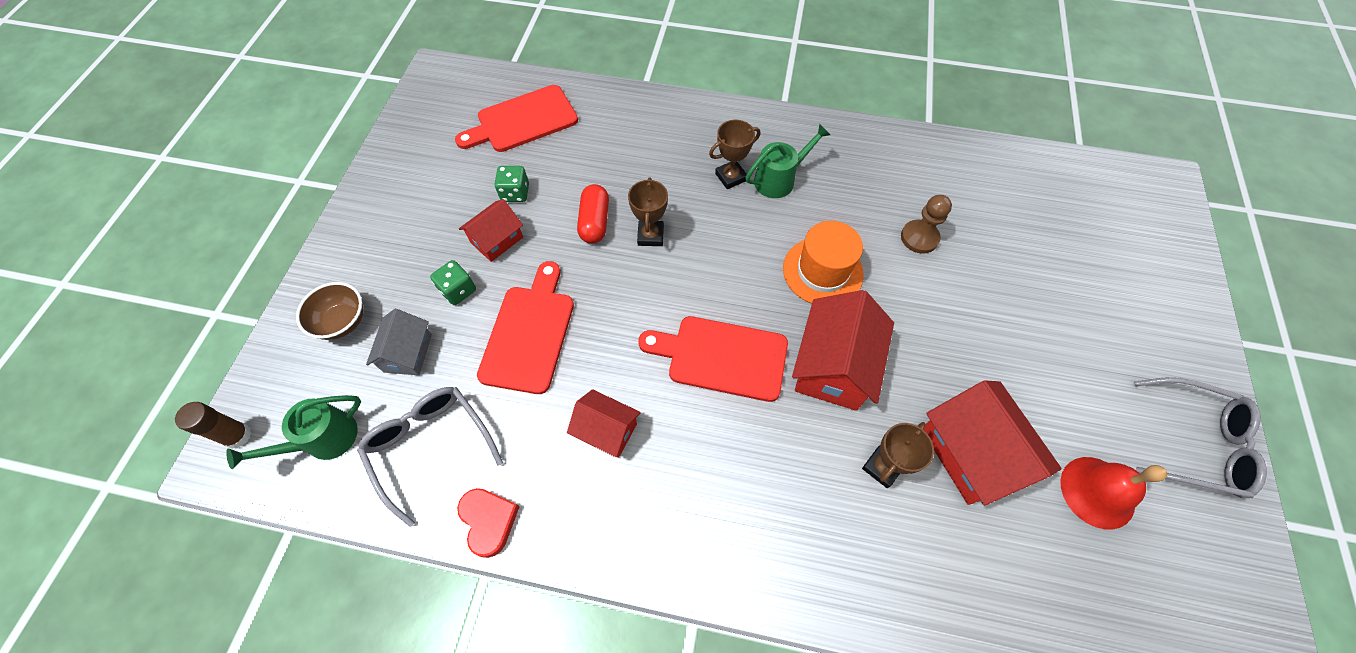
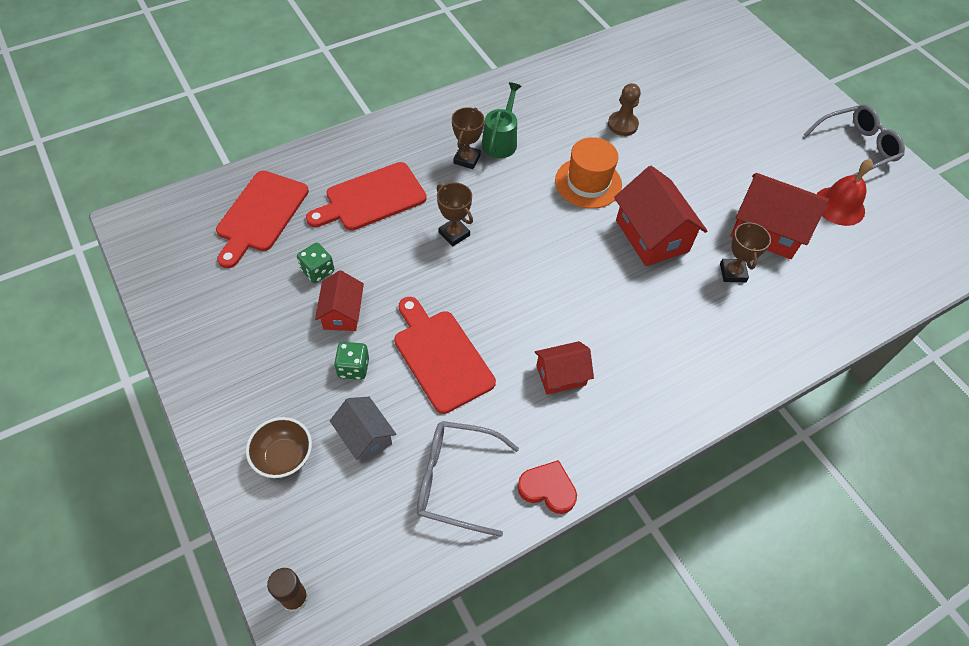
camera: 45 degrees left, 5 degrees down
(324, 439) = (370, 541): green watering can -> none
(595, 222) = (403, 251): red capsule -> none
(721, 357) = (583, 278): red cutting board -> red cutting board (371, 198)

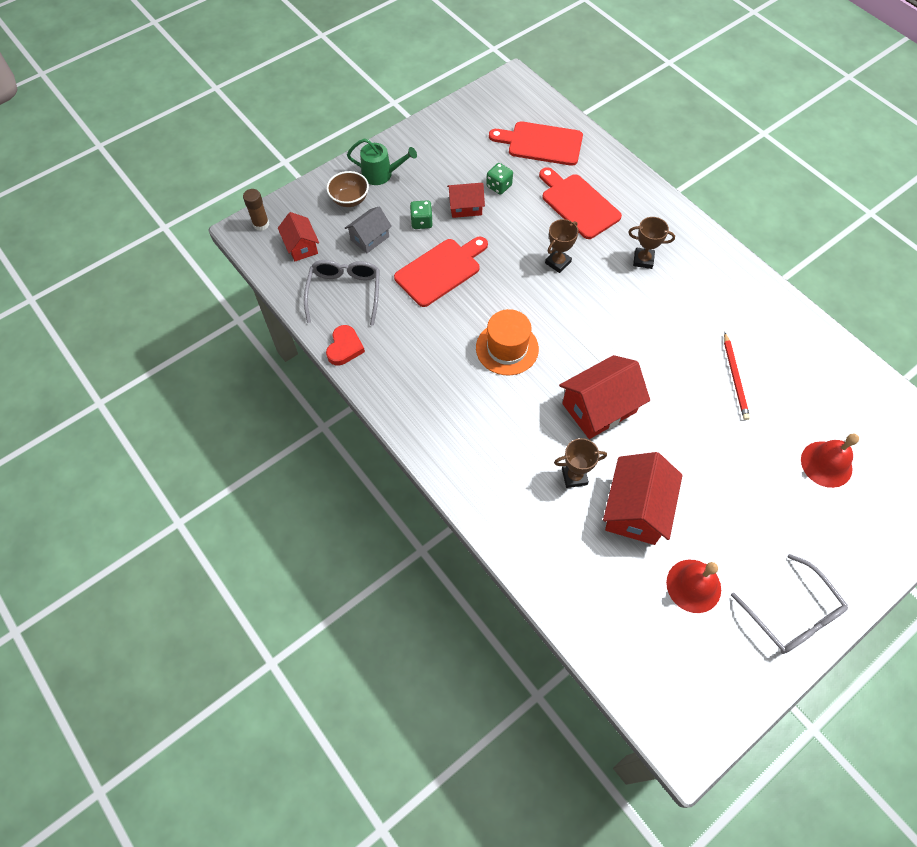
camera: 85 degrees right, 5 degrees up
(500, 141) = (674, 281): green watering can -> green watering can (381, 174)
(561, 375) = (439, 348): red house -> red house (301, 246)
(588, 183) = (647, 353): orange hat -> orange hat (507, 348)
(622, 125) = (735, 378): brown pawn -> red pencil
(714, 89) = (826, 464): none -> red bell

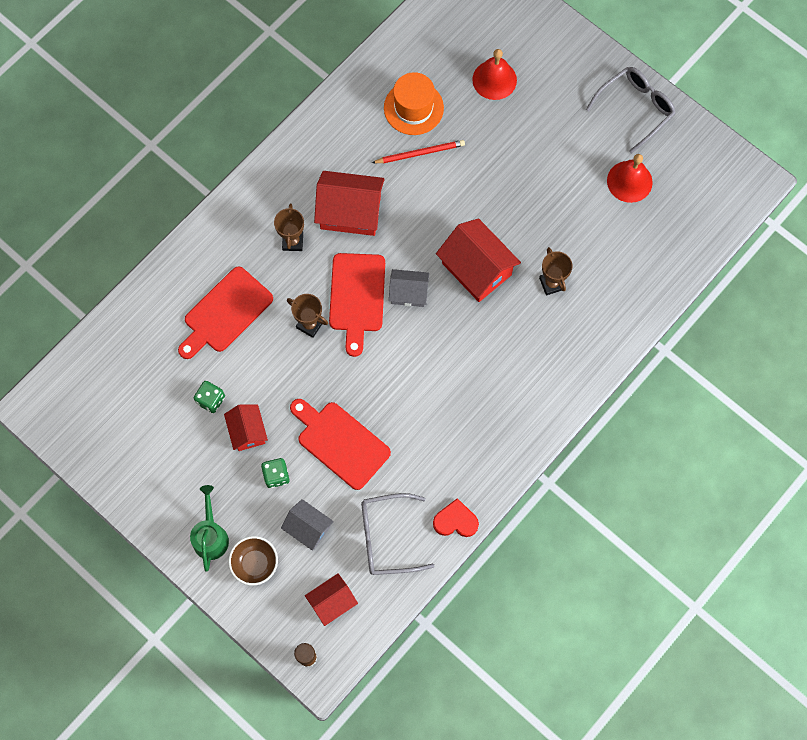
camera: 100 degrees left, 10 degrees up
(507, 348) = (426, 361): orange hat -> orange hat (413, 108)
(541, 143) = (138, 362): red cutting board -> red cutting board (357, 297)
(580, 344) = (409, 293): none -> grey house
(635, 509) = (572, 230): red house -> red house (350, 212)

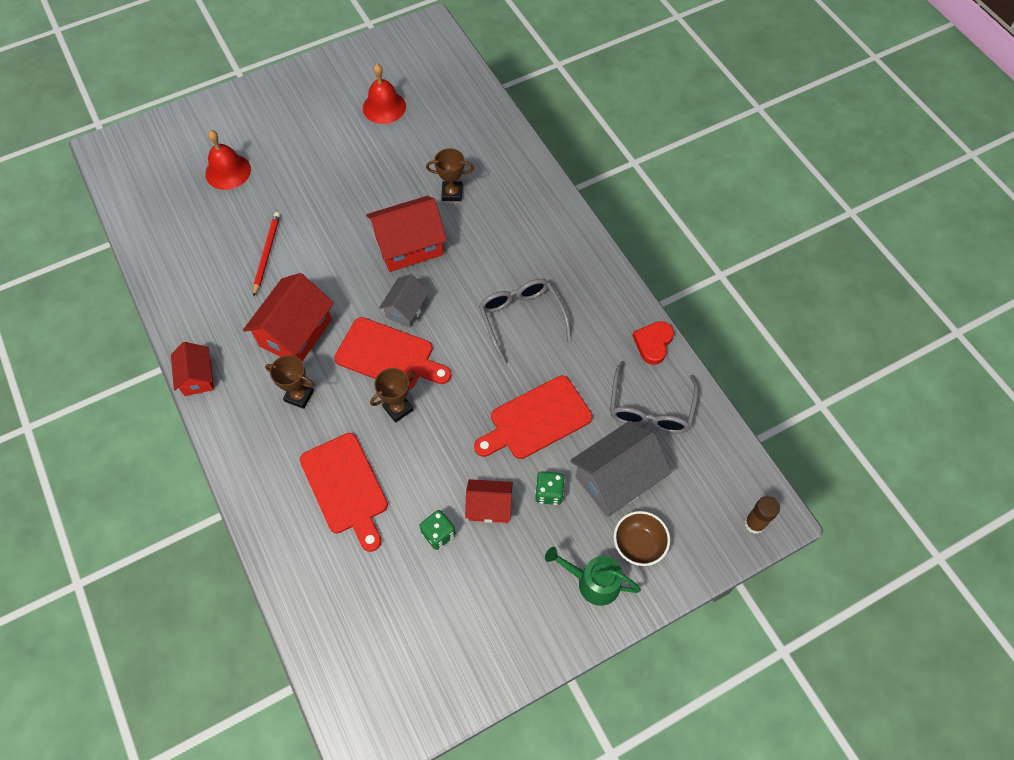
camera: 70 degrees left, 10 degrees down
(308, 528) = (616, 479): grey house -> grey house, size x1.69
(332, 602) = (702, 481): red house -> red house (197, 377)
(413, 108) = (216, 244): orange hat -> none
(635, 109) = (319, 81): grey glasses -> grey glasses (521, 319)

